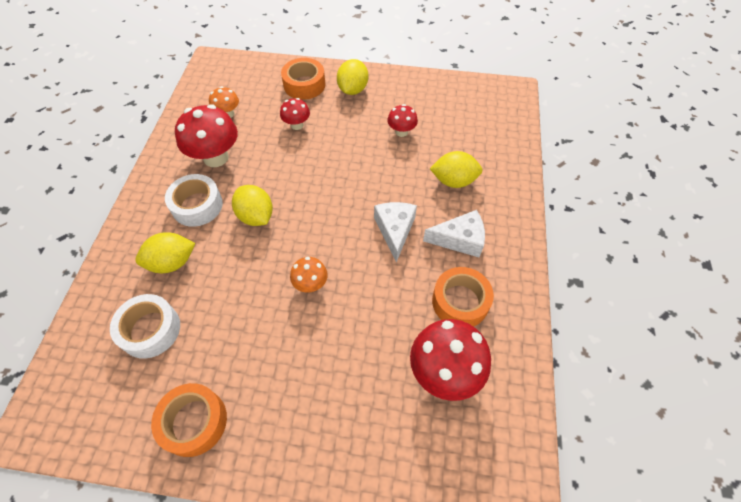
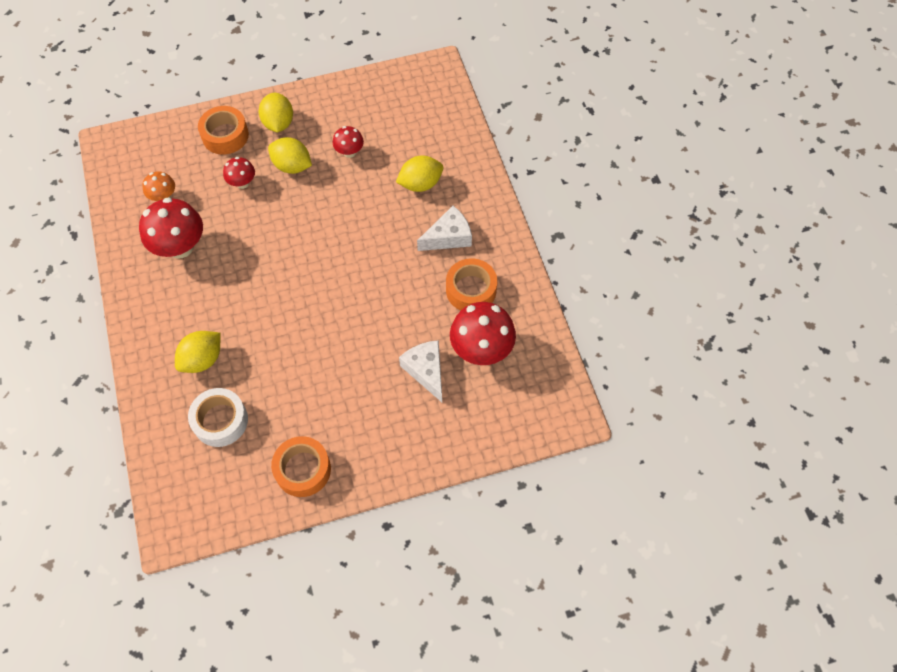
camera: 25 degrees left, 5 degrees up
(197, 205) = (192, 300): white tape -> none
(256, 216) = (255, 288): yellow lemon -> yellow lemon (292, 166)
(310, 284) = (338, 327): orange mushroom -> none
(395, 230) = (388, 251): white cheese -> white cheese (426, 371)

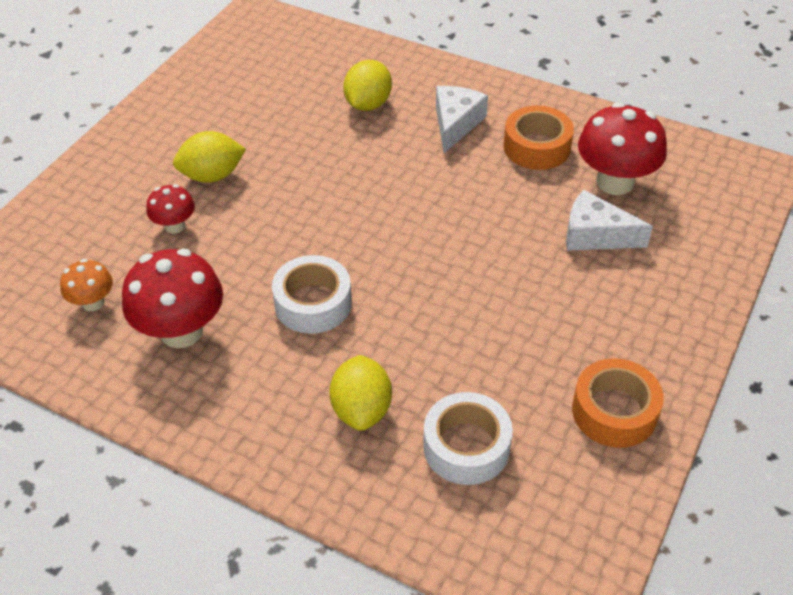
camera: 45 degrees left, 15 degrees down
(225, 135) = (93, 201): orange tape -> none
(249, 284) = (313, 303): none -> white tape
(278, 123) = (144, 152): yellow lemon -> none
(349, 152) = (258, 126): red mushroom -> none

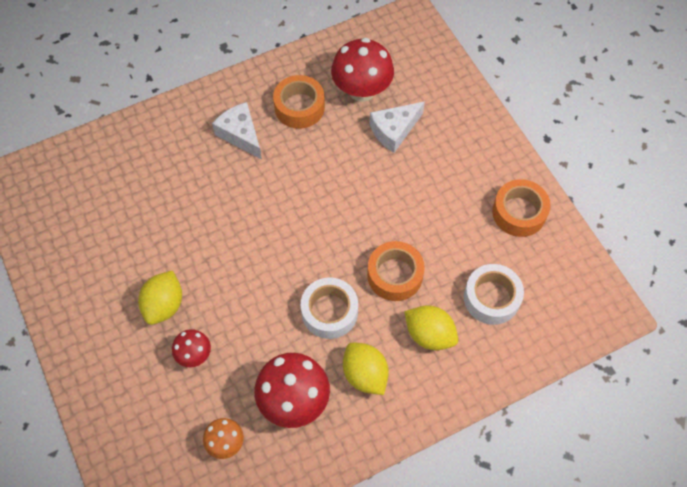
camera: 55 degrees left, 15 degrees up
(368, 104) = (176, 170): yellow lemon -> yellow lemon (365, 374)
(410, 335) = (395, 275): none -> orange tape

